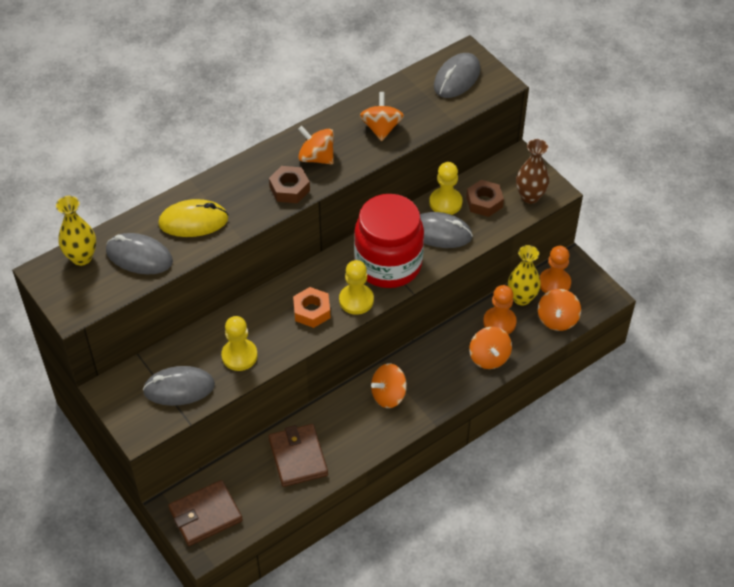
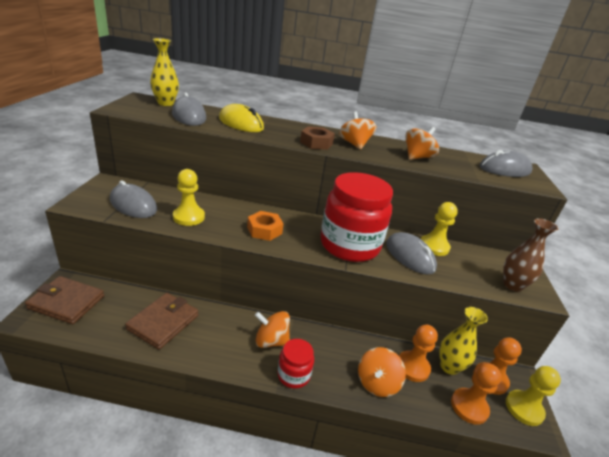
camera: 40 degrees right, 20 degrees down
(356, 300) = (300, 245): yellow pawn -> yellow pawn (524, 408)
(433, 404) = (293, 375): none -> red jar
(484, 202) = (466, 264): brown nut -> none
(557, 319) = (469, 407): orange spinning top -> orange pawn

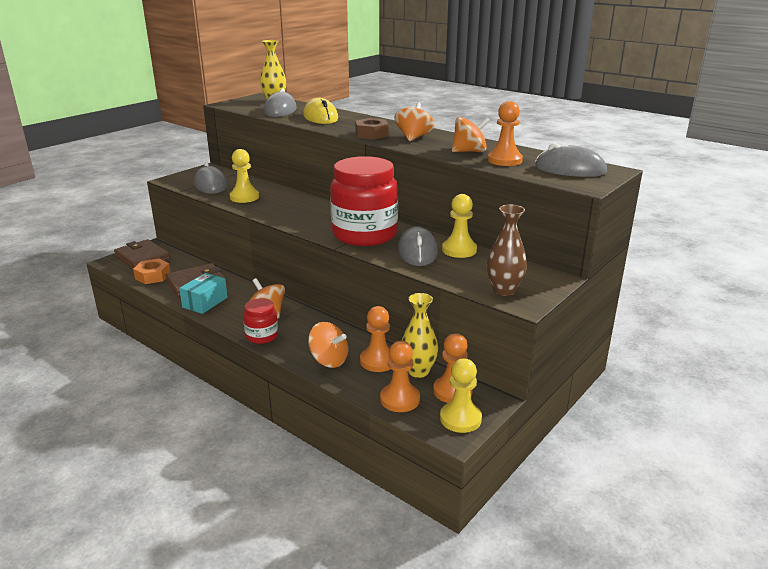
camera: 35 degrees right, 5 degrees down
(196, 347) = (205, 302): none -> turquoise box
(264, 230) = (297, 214): orange nut -> orange nut (153, 276)
(377, 383) = (329, 360): orange spinning top -> orange spinning top turned 120 degrees counterclockwise
(454, 164) = (504, 160): none -> orange pawn

